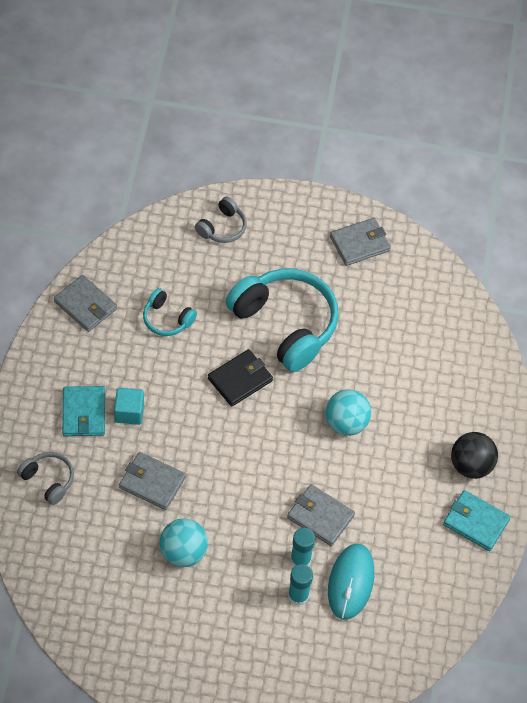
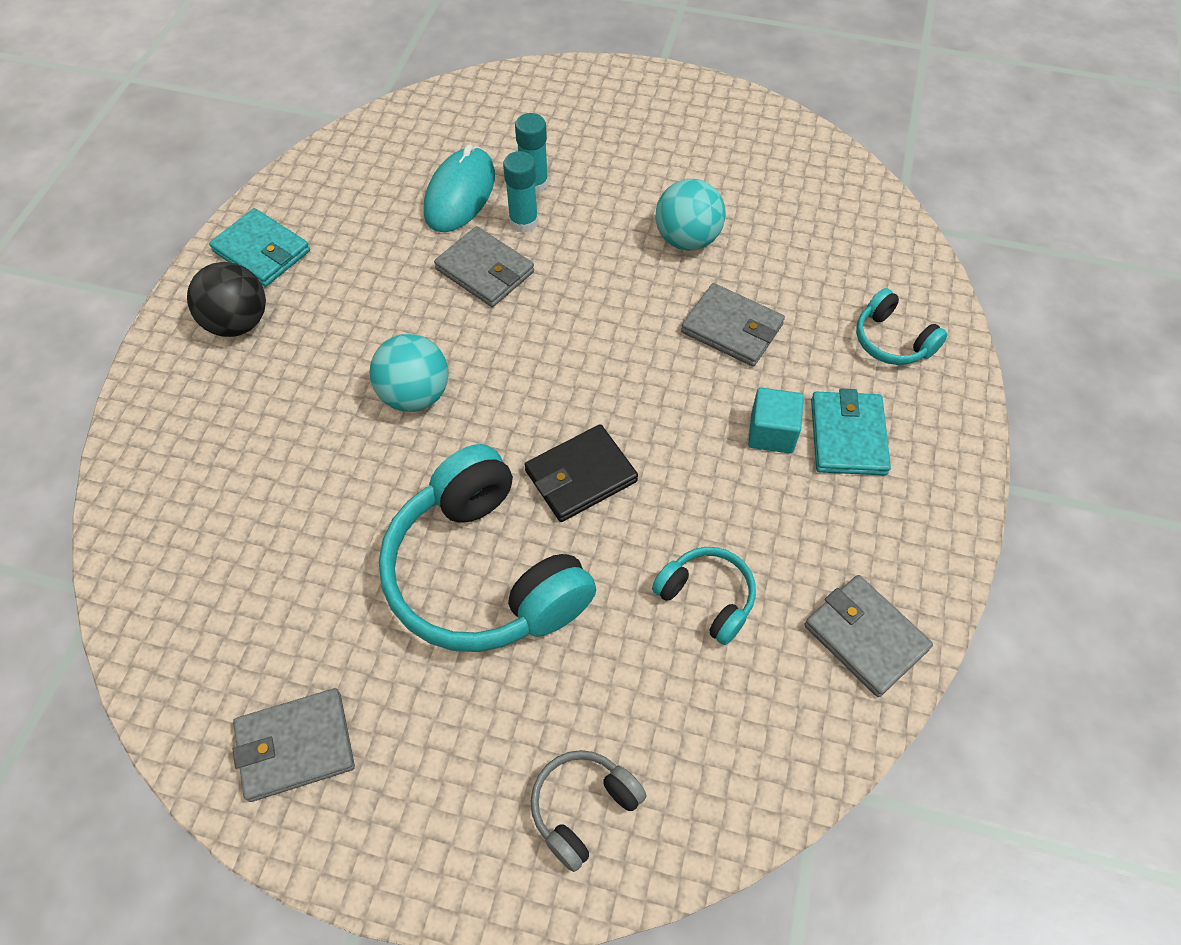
camera: 170 degrees left, 0 degrees up
(48, 480) = (892, 341): grey headphones -> turquoise headphones

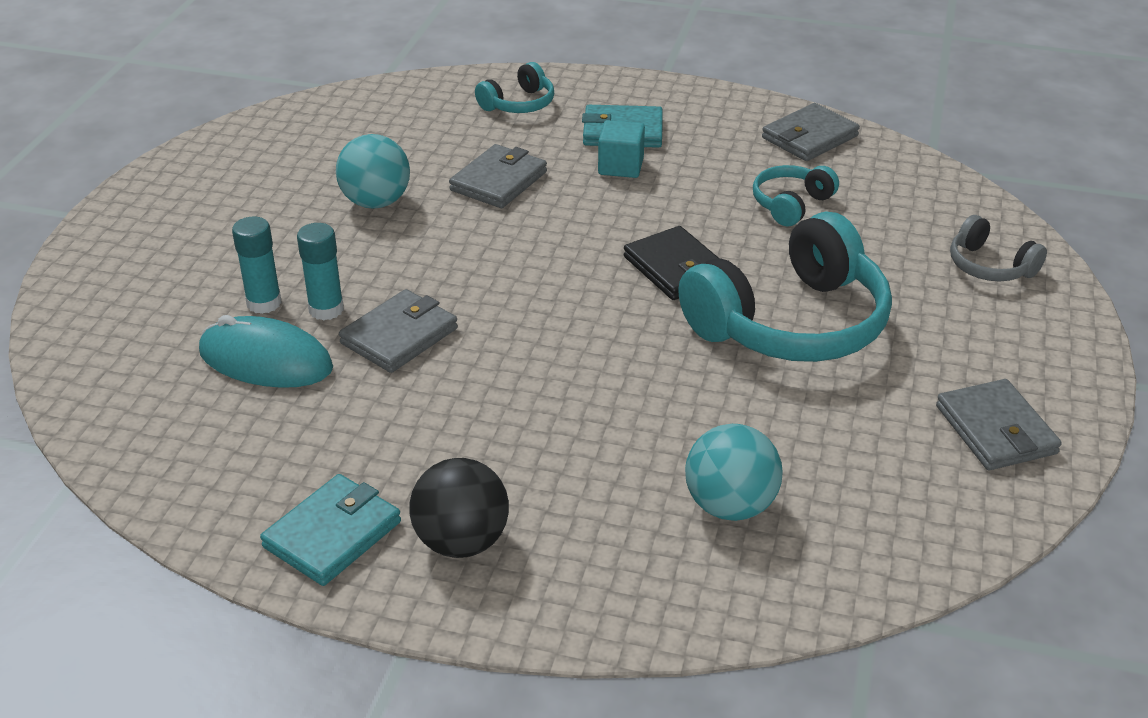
camera: 90 degrees left, 20 degrees down
(415, 395) = (580, 379): turquoise ball -> turquoise ball (730, 506)

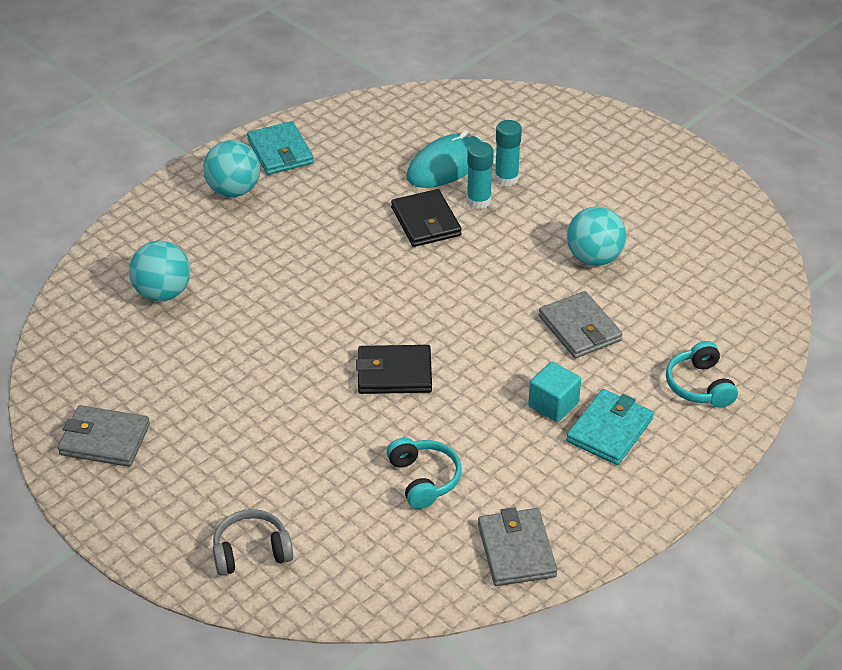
camera: 120 degrees right, 5 degrees up
(399, 336) = (426, 222): grey wallet -> black wallet
(461, 541) = (234, 190): black ball -> turquoise ball
(790, 323) = (286, 400): turquoise headphones -> none

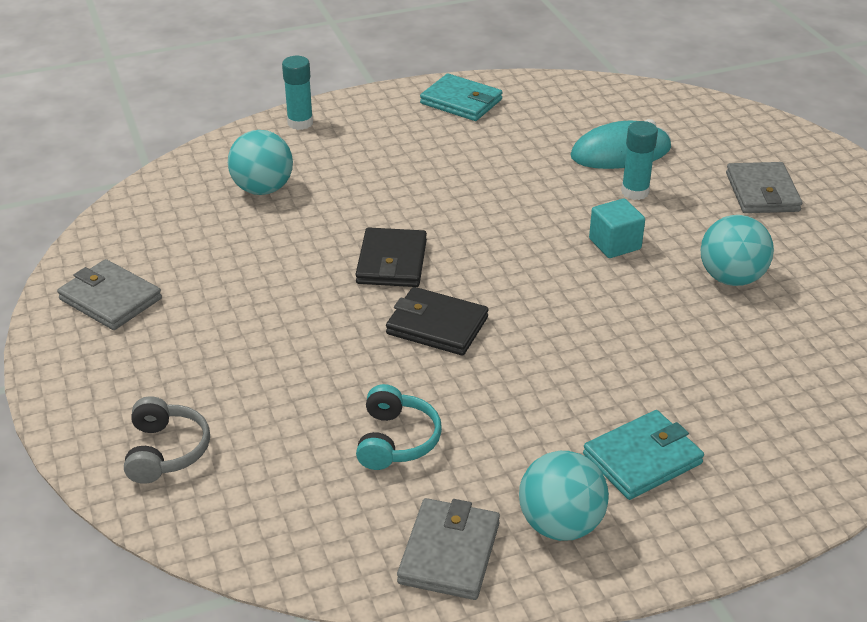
camera: 25 degrees right, 5 degrees down
(234, 190) = (393, 122): turquoise ball -> turquoise ball (560, 525)
(251, 552) = (166, 451): grey headphones -> grey headphones turned 75 degrees clockwise
(280, 152) = (461, 102): turquoise wallet -> turquoise wallet turned 60 degrees counterclockwise
(426, 222) = (566, 196): black wallet -> black wallet (392, 262)
(506, 178) = (678, 179): turquoise glue stick -> turquoise glue stick (300, 123)
(553, 404) = (592, 410): turquoise cube -> turquoise cube (614, 244)
(579, 328) = (671, 342): grey wallet -> grey wallet (762, 192)
(699, 385) = (783, 445): turquoise headphones -> none

